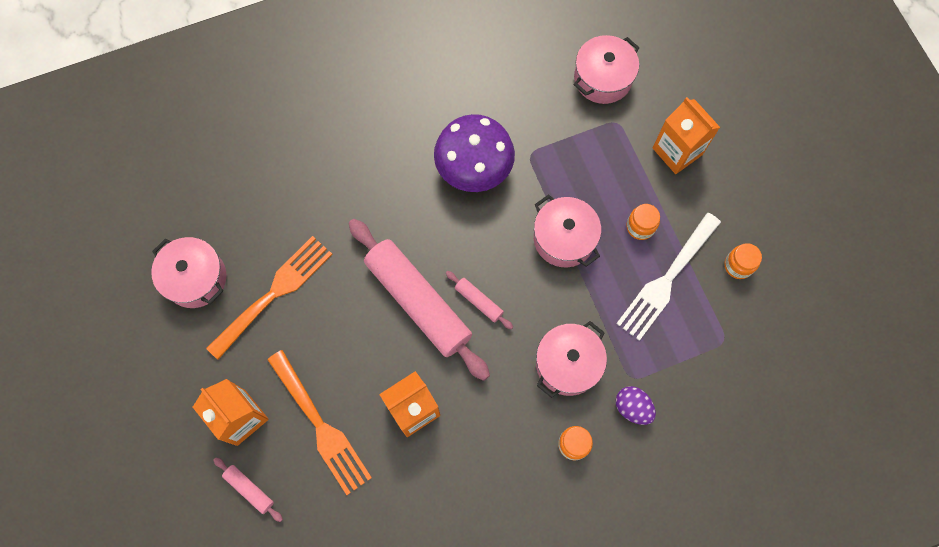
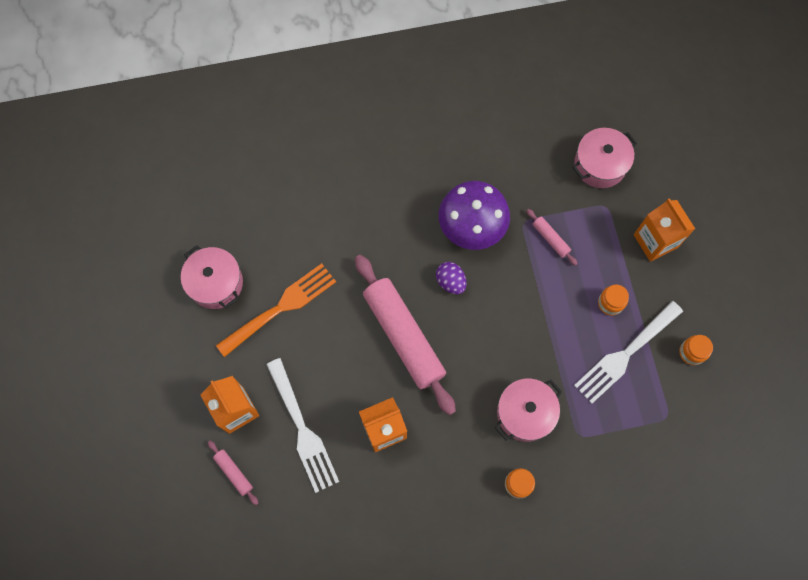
camera: 10 degrees right, 0 degrees up
(321, 426) = (303, 430): orange fork -> white fork
(479, 301) = (456, 345): pink rolling pin -> pink rolling pin (550, 239)
(564, 238) = (540, 302): pink pot -> none
(632, 408) = (575, 461): purple egg -> purple egg (450, 282)

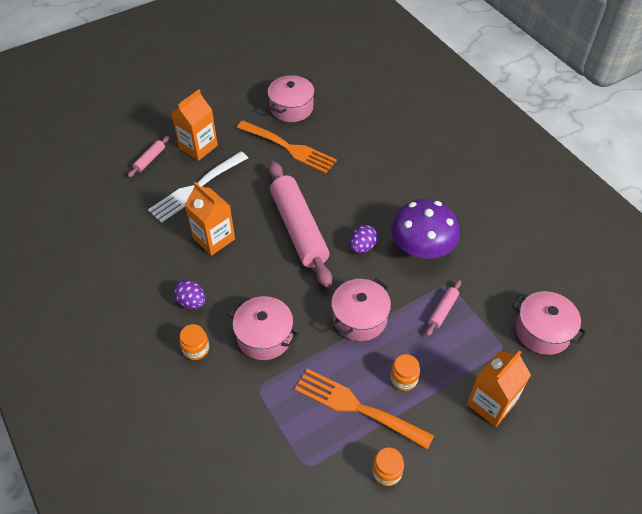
camera: 70 degrees right, 20 degrees down
(404, 336) = (299, 229): pink rolling pin -> pink rolling pin turned 60 degrees counterclockwise
(460, 474) = (191, 302): none -> purple egg
(534, 317) = (359, 318): none -> pink pot
(625, 354) = (356, 407): white fork -> orange fork

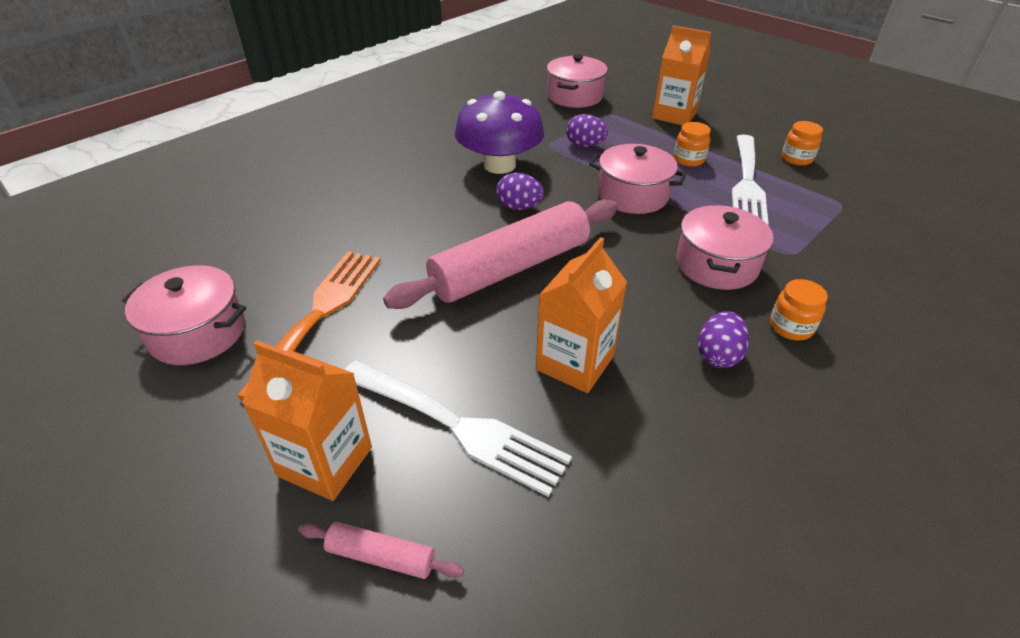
camera: 105 degrees left, 10 degrees down
(356, 407) = (747, 183): orange fork -> white fork
(443, 310) = (585, 145): pink rolling pin -> purple egg

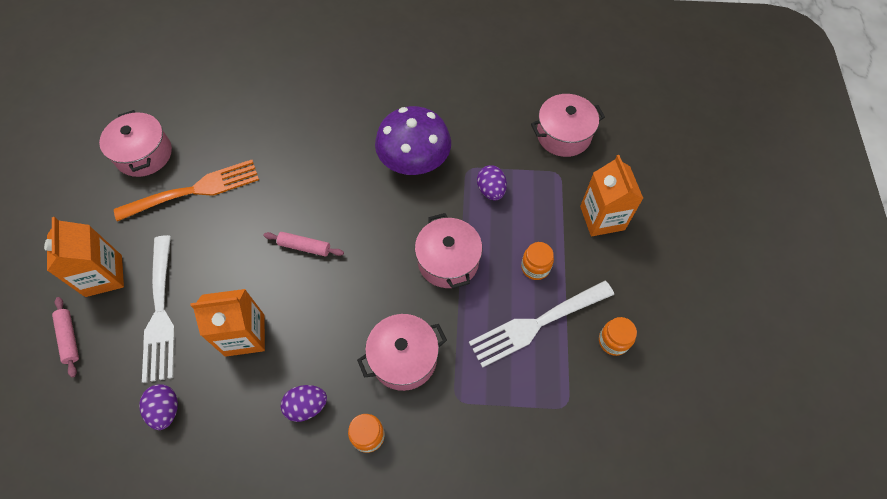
camera: 50 degrees right, 20 degrees up
(510, 268) = (305, 247): pink rolling pin -> pink rolling pin, size x0.42
(519, 207) = (373, 207): purple egg -> purple egg (166, 410)

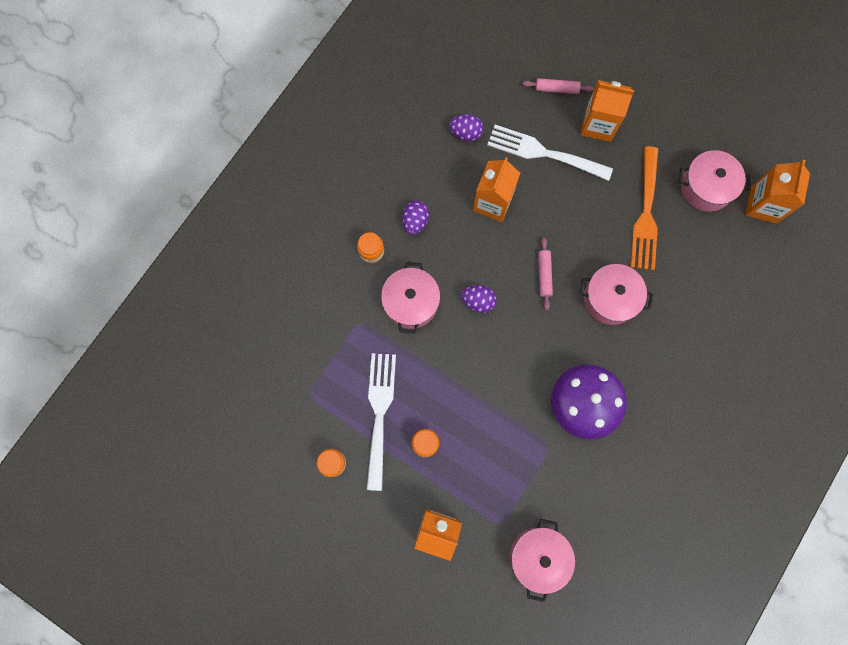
camera: 120 degrees right, 15 degrees up
(145, 106) = (763, 205): none -> orange carton
(305, 247) = (544, 275): pink rolling pin -> pink rolling pin turned 45 degrees counterclockwise
(448, 261) = (470, 378): pink pot -> pink pot (610, 299)
(491, 190) = (516, 452): purple egg -> purple egg (478, 301)

